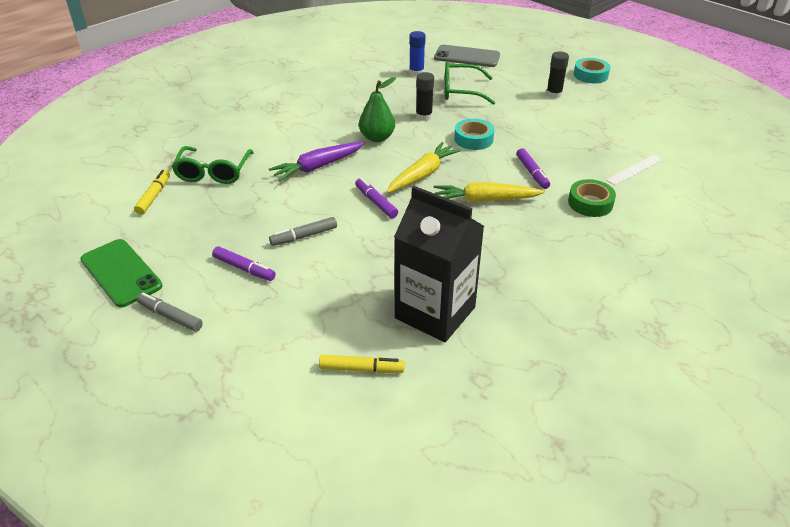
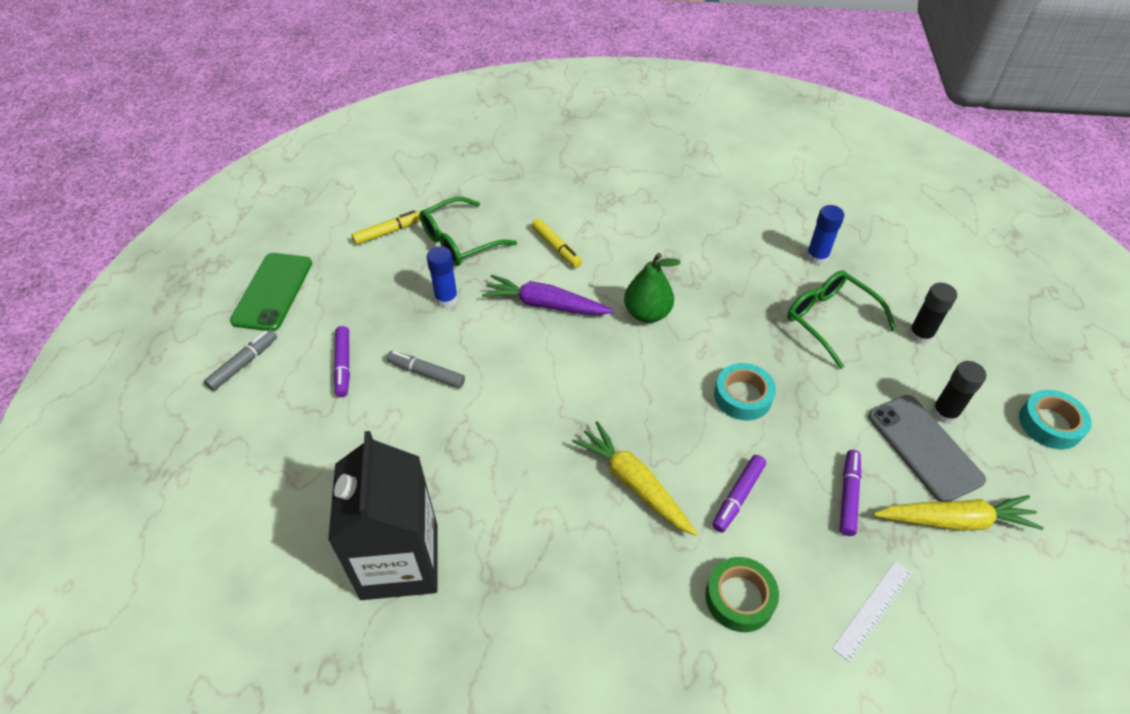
camera: 50 degrees right, 10 degrees up
(170, 316) = (244, 364): grey marker -> grey marker turned 45 degrees clockwise
(254, 200) = (446, 299): none -> blue glue stick
(361, 369) = (273, 552): yellow marker -> yellow marker (556, 248)
(376, 202) = (533, 390): purple marker -> purple marker (848, 496)
(422, 174) = (622, 396): yellow carrot -> yellow carrot (954, 520)
(424, 116) = (735, 323): black glue stick -> black glue stick (920, 335)
(467, 57) = (914, 276): grey phone -> grey phone (924, 447)
(634, 170) = (873, 609): white ruler -> white ruler turned 60 degrees counterclockwise

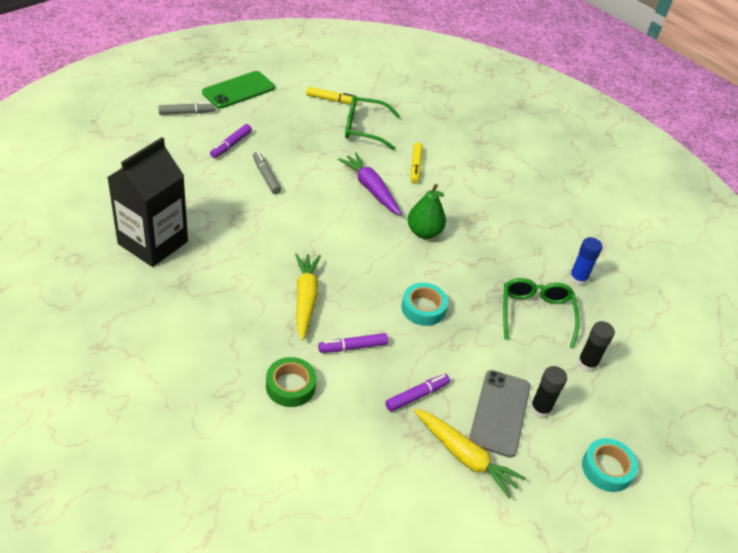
camera: 35 degrees right, 5 degrees down
(446, 299) = (321, 150): blue glue stick -> none
(873, 609) = (354, 449): white ruler -> none

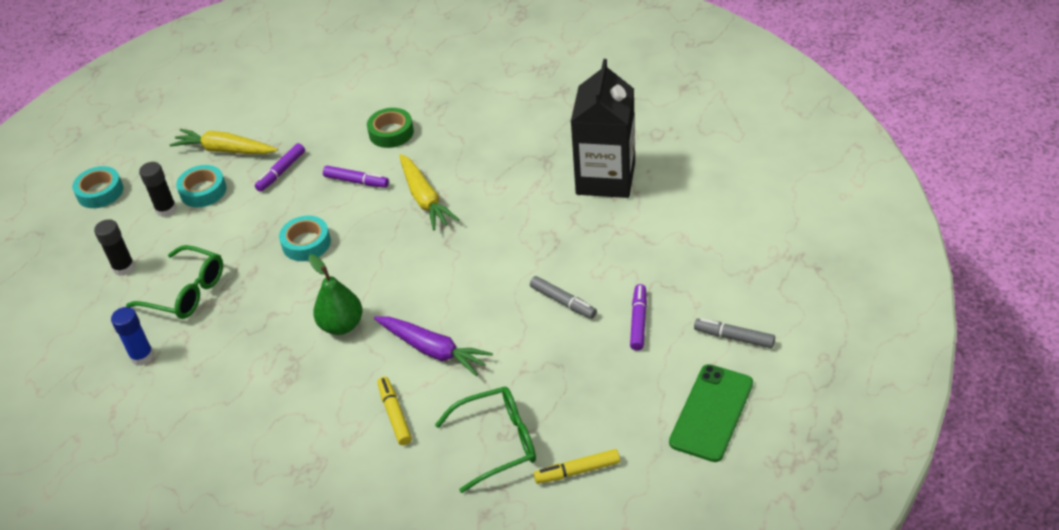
camera: 165 degrees right, 0 degrees up
(186, 113) = (734, 337): grey marker -> grey marker turned 60 degrees clockwise
(353, 347) = (356, 181): purple marker -> purple marker turned 60 degrees clockwise
(500, 413) = (203, 191): grey phone -> turquoise tape
(536, 314) = (185, 292): green glasses -> green glasses turned 45 degrees counterclockwise

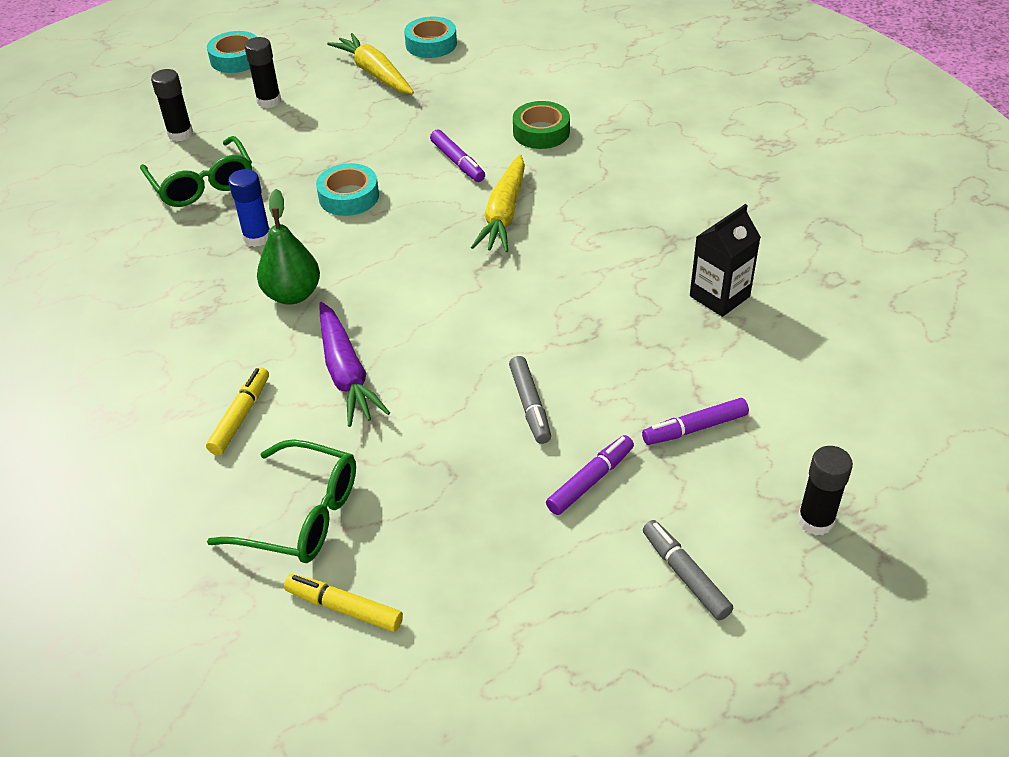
camera: 35 degrees right, 0 degrees up
(142, 356) = (106, 221): blue glue stick -> blue glue stick (257, 237)
(203, 191) = (316, 100): turquoise tape -> turquoise tape (431, 44)
(281, 172) = (400, 117): purple marker -> purple marker (694, 428)
(605, 178) = (719, 296): black carton -> black carton, size x0.57
(711, 413) = (563, 649): green phone -> none
(769, 270) = (815, 520): none -> black glue stick

